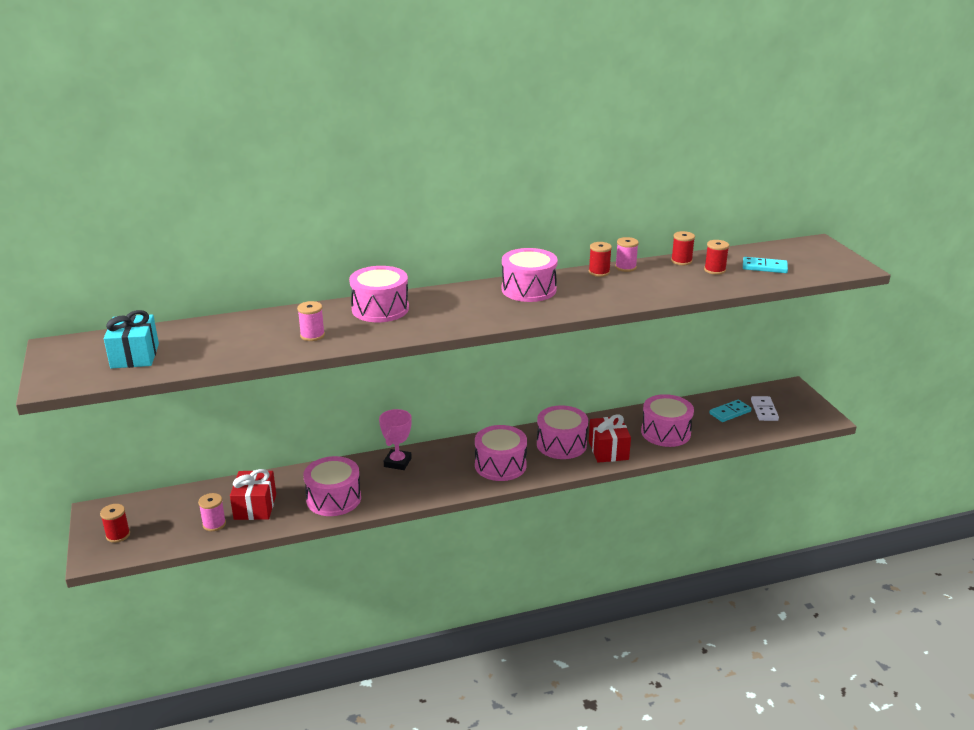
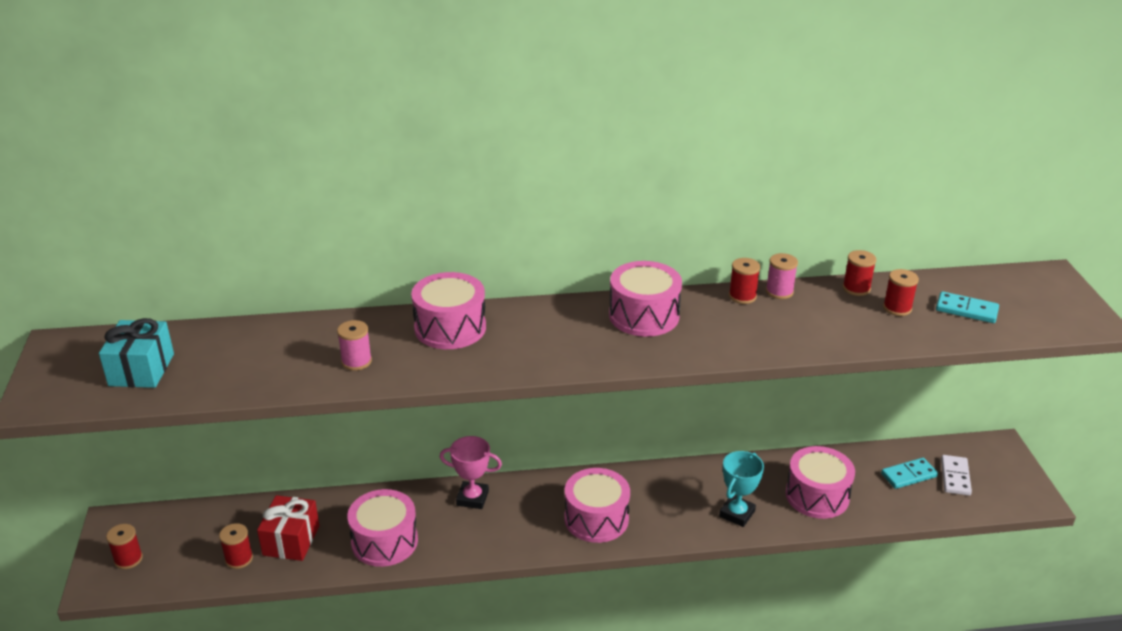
camera: 10 degrees right, 5 degrees up
(214, 524) = (239, 559): pink spool -> red spool
(397, 462) = (472, 498): pink trophy -> pink trophy turned 75 degrees clockwise
(561, 444) = (679, 497): pink drum -> none
(608, 450) = (737, 514): red gift -> turquoise trophy

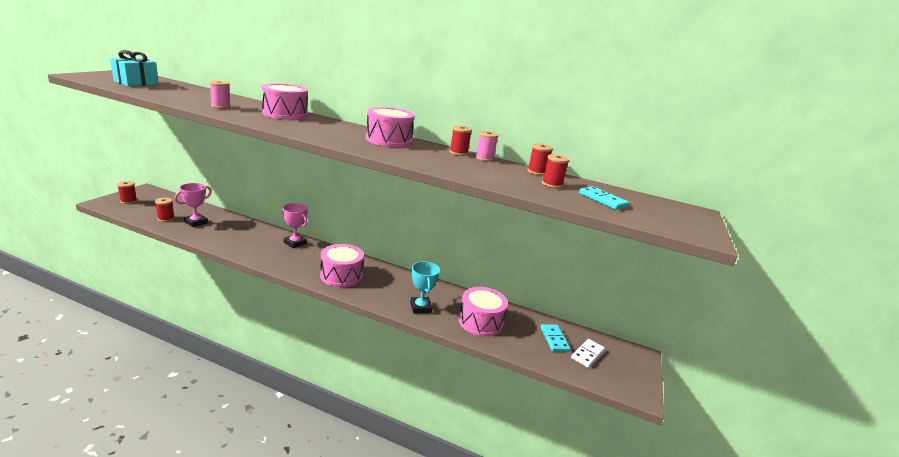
camera: 25 degrees right, 10 degrees down
(291, 540) = (196, 222): red gift -> pink trophy
(384, 541) = (232, 239): pink drum -> none
(737, 514) = (420, 307): turquoise trophy -> turquoise trophy turned 75 degrees counterclockwise
(908, 475) = (554, 339): turquoise domino -> turquoise domino turned 75 degrees clockwise

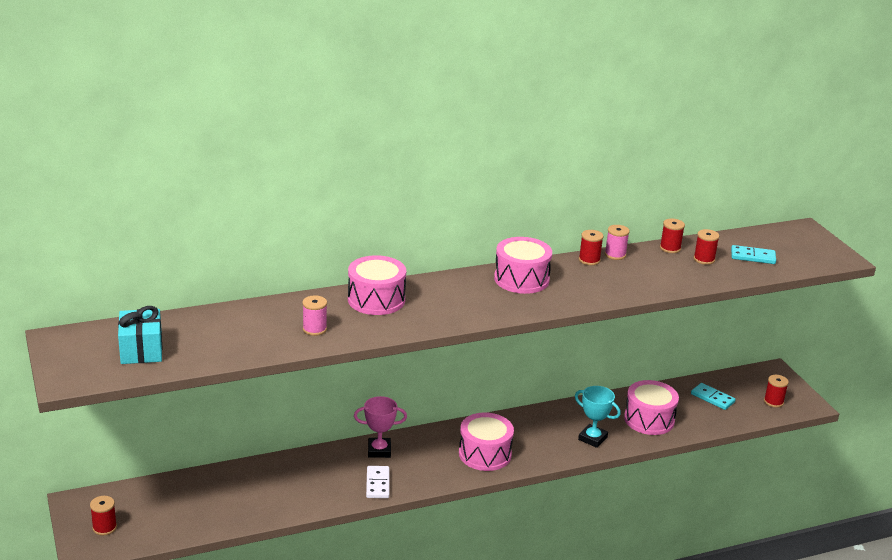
camera: 40 degrees left, 5 degrees up
(166, 219) = (201, 516): red spool -> red spool (773, 402)
(196, 222) = (240, 497): pink trophy -> none
(587, 354) = (747, 396): white domino -> white domino (378, 484)

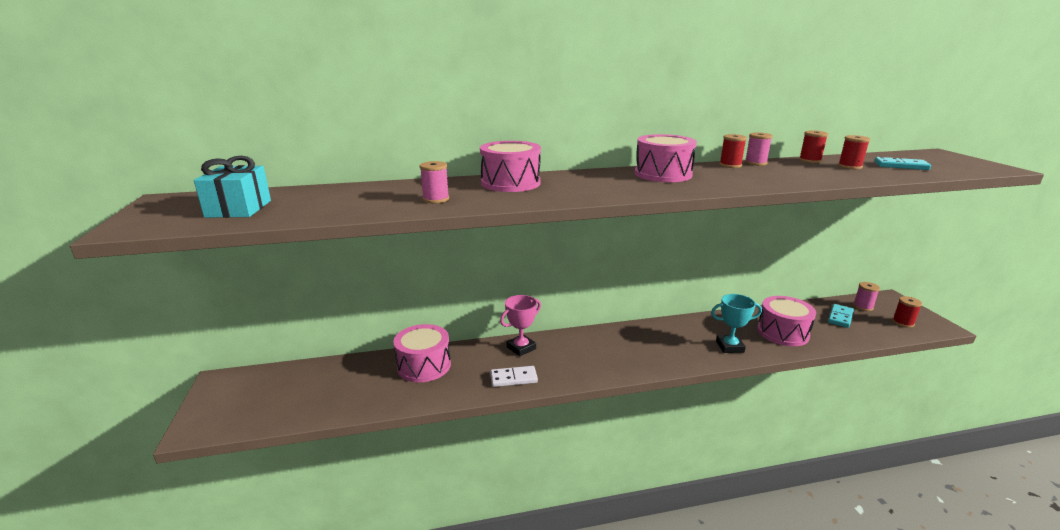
camera: 10 degrees right, 5 degrees down
(104, 527) = (229, 407): red spool -> none
(378, 484) = (513, 378): white domino -> white domino turned 75 degrees clockwise
(379, 450) = (521, 348): pink trophy -> pink trophy turned 45 degrees counterclockwise
(485, 454) = (623, 356): pink drum -> pink drum (424, 365)
(592, 438) = (729, 347): turquoise trophy -> turquoise trophy turned 45 degrees counterclockwise
(712, 398) = (840, 317): turquoise domino -> turquoise domino turned 75 degrees clockwise
(740, 383) = (863, 307): none -> pink spool

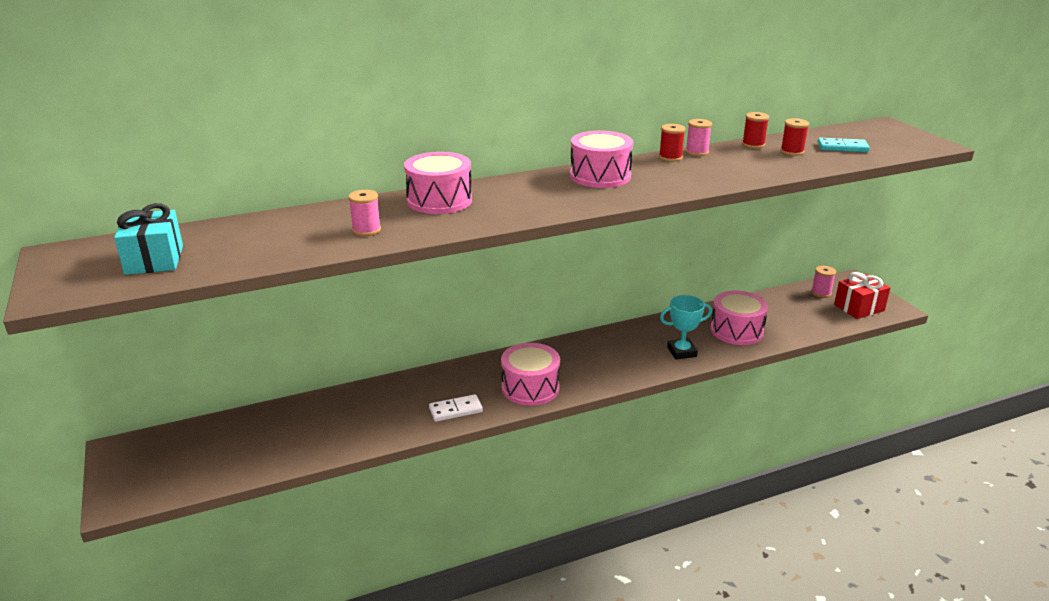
camera: 10 degrees left, 5 degrees up
(424, 365) = (351, 407): pink drum -> pink drum (530, 388)
(521, 348) = (457, 376): pink trophy -> none
(840, 317) = (796, 307): turquoise domino -> none
(903, 322) = (859, 307): red spool -> red gift

